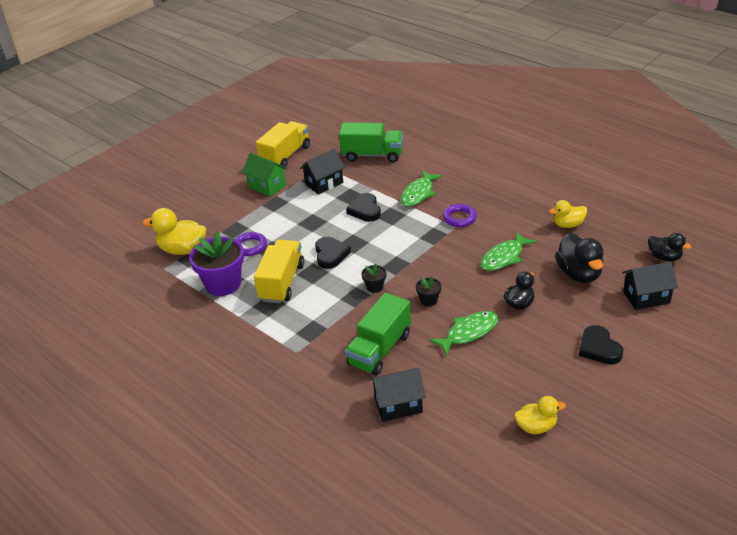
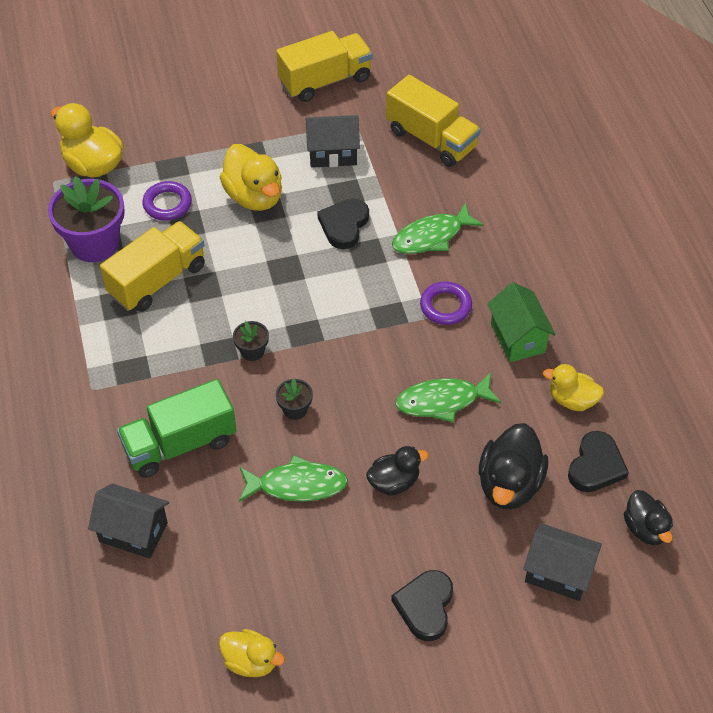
camera: 30 degrees right, 15 degrees up
(267, 186) = (263, 119): green house -> green house (517, 338)
(299, 220) = (254, 196): none -> yellow duck
(330, 254) = (245, 271): black heart -> black heart (596, 466)
(372, 155) = (431, 139): green truck -> yellow truck

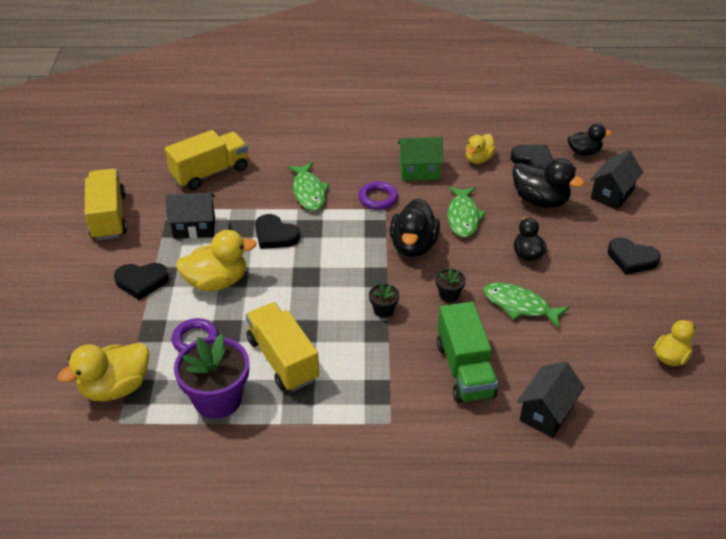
camera: 75 degrees left, 10 degrees down
(236, 138) = (141, 282): none -> black heart
(297, 485) = (519, 306): green fish -> green fish turned 75 degrees counterclockwise
(332, 153) = (194, 228): black house -> black house turned 75 degrees clockwise
(369, 359) = (413, 246): none -> black duck

